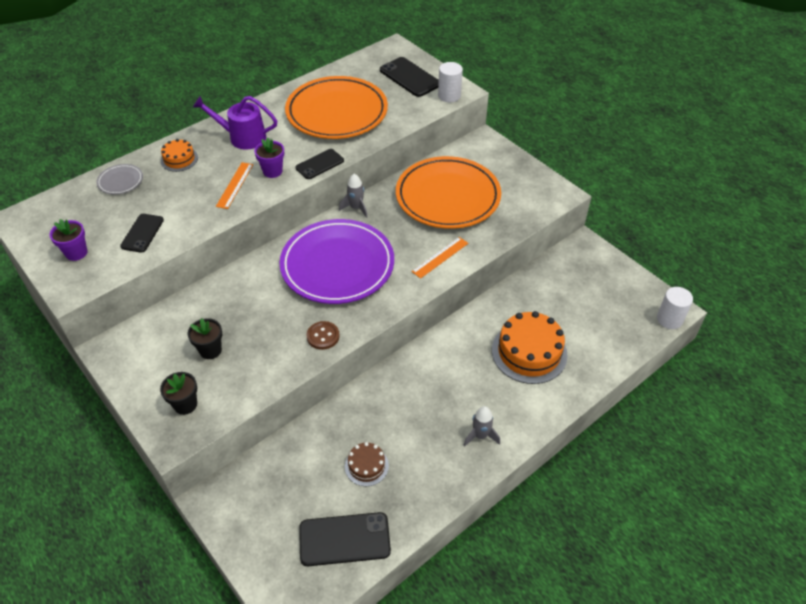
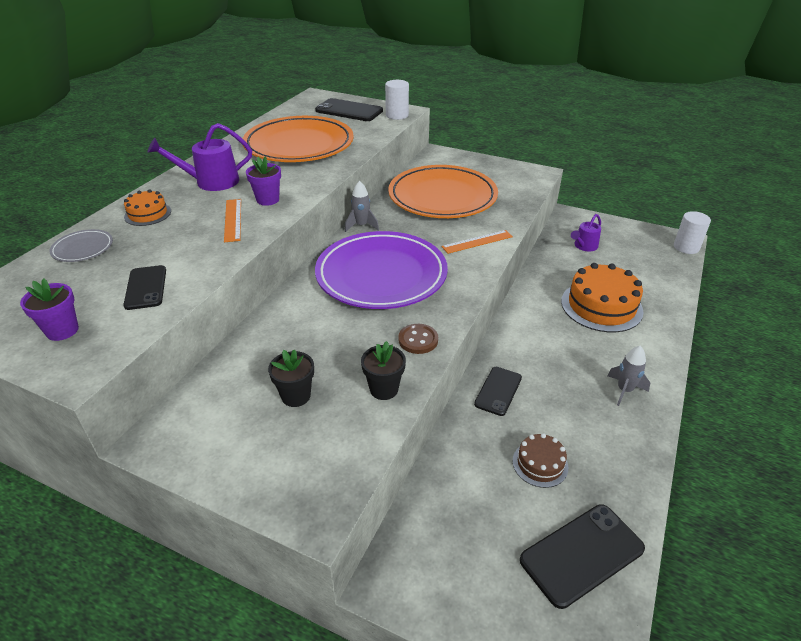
camera: 25 degrees left, 10 degrees down
(185, 404) = (305, 466): black flower pot -> black flower pot (384, 389)
(319, 164) = (315, 184): black phone -> black phone (498, 391)
(440, 257) = (477, 241): orange ruler -> orange ruler turned 45 degrees clockwise
(568, 284) = (584, 246): none -> purple watering can

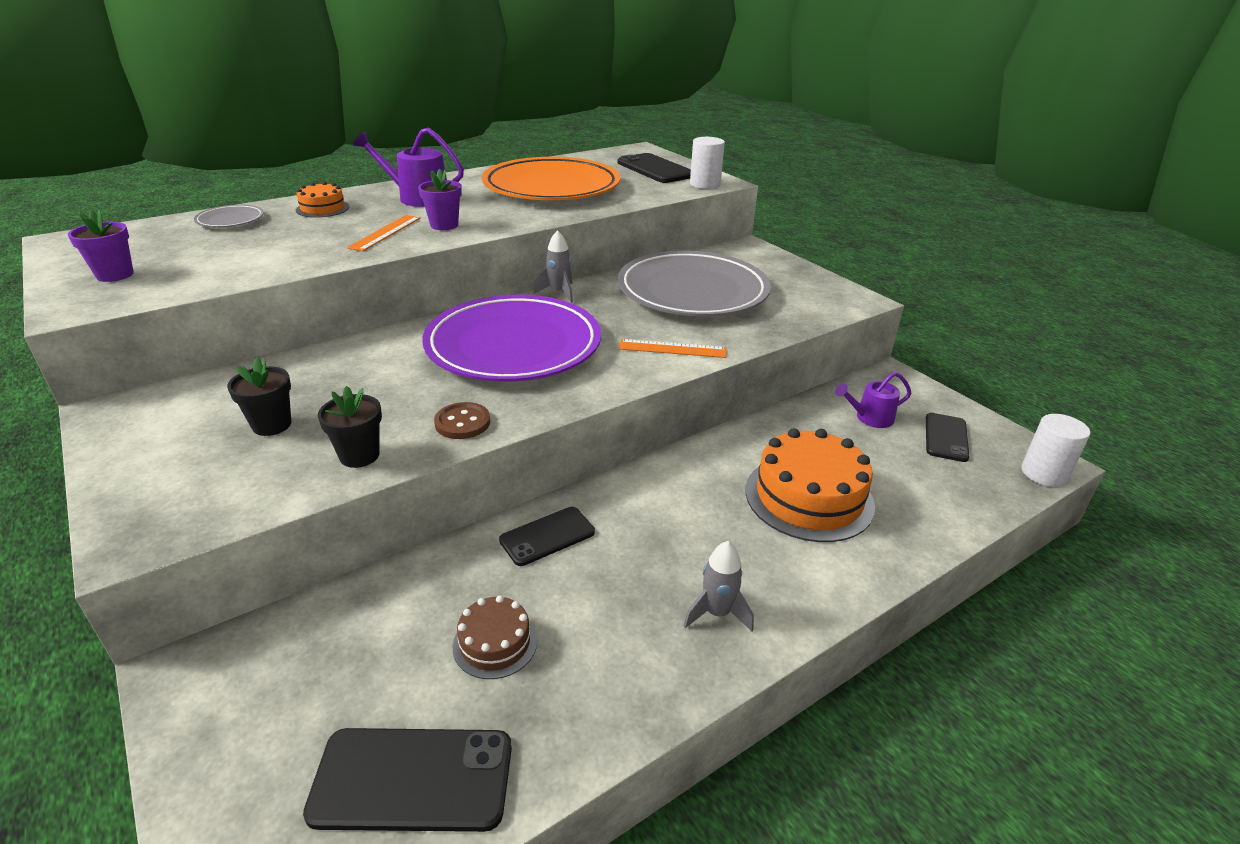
camera: 30 degrees right, 5 degrees down
(146, 287) = (225, 264): black phone -> black phone (946, 437)
(442, 197) = (692, 291): orange plate -> grey plate

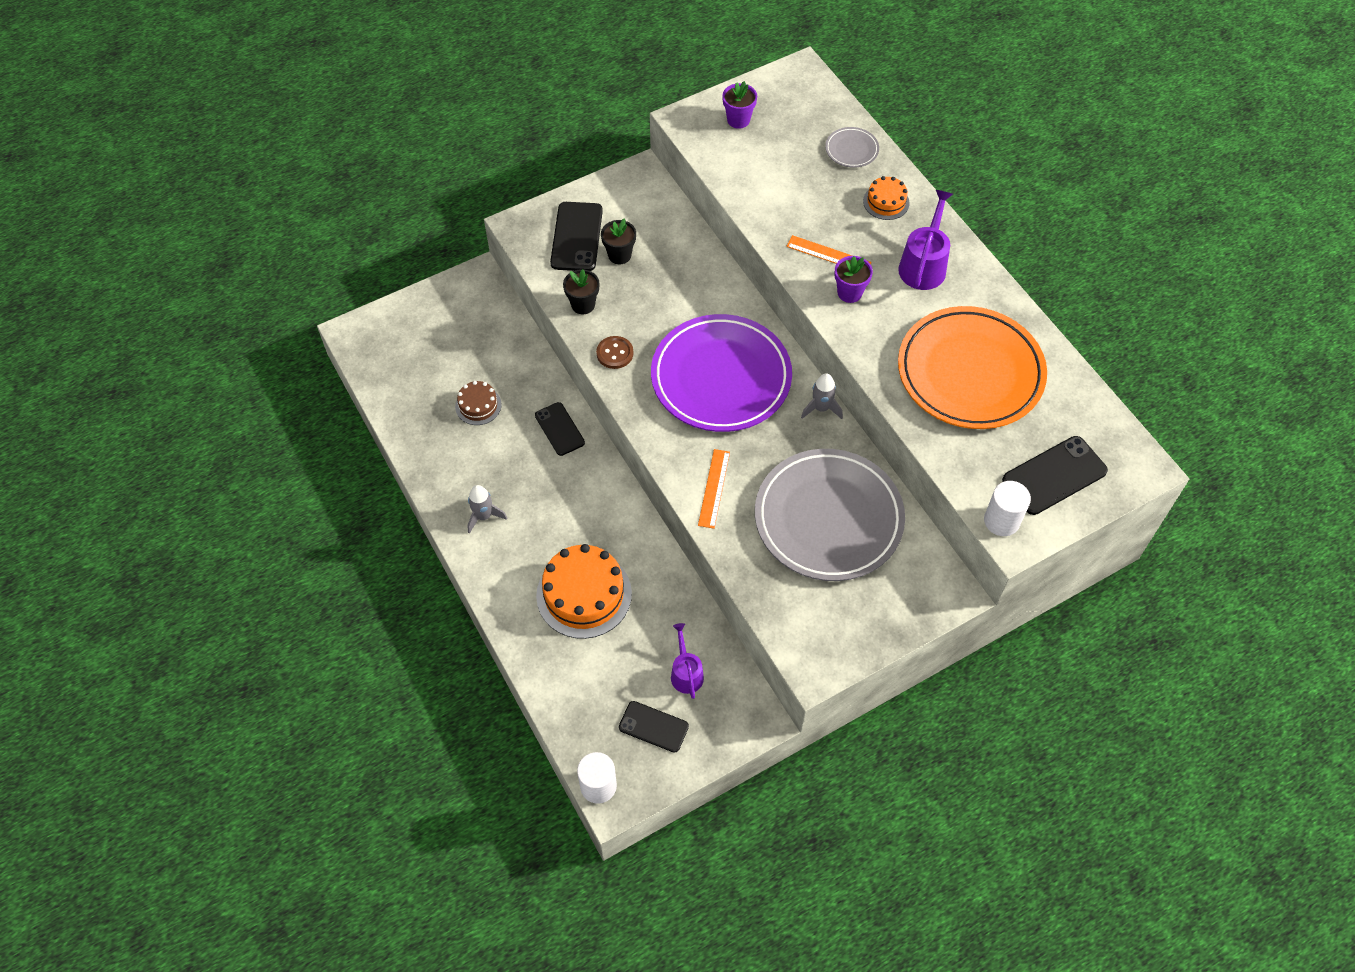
camera: 95 degrees right, 25 degrees up
(412, 779) = (406, 378): black phone -> black phone (576, 237)

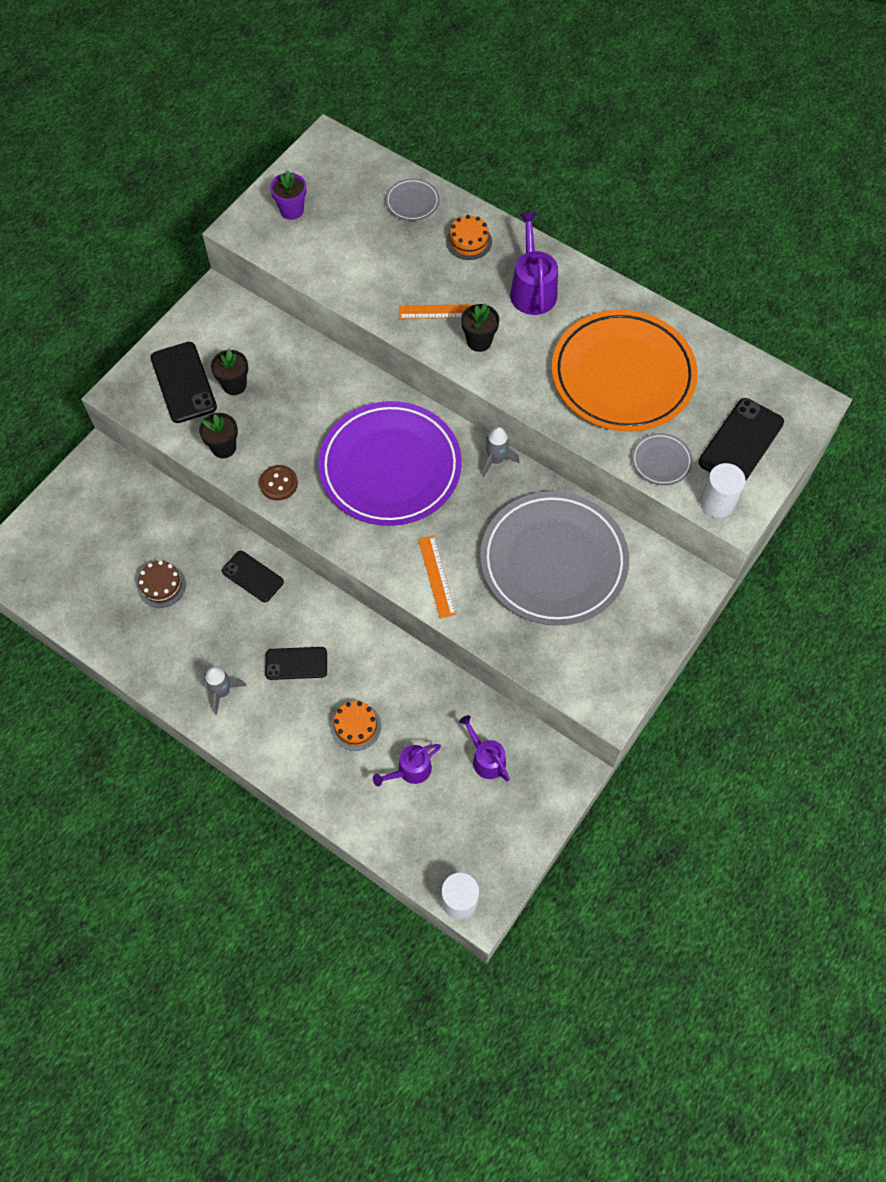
camera: 25 degrees left, 5 degrees up
(584, 594) = (355, 726): orange cake -> orange cake, size x0.52
(613, 653) = (410, 770): none -> purple watering can
(653, 727) = (482, 822): black phone -> black phone (296, 663)
(849, 293) = (479, 341): purple flower pot -> black flower pot
(966, 462) = (661, 461): none -> grey plate

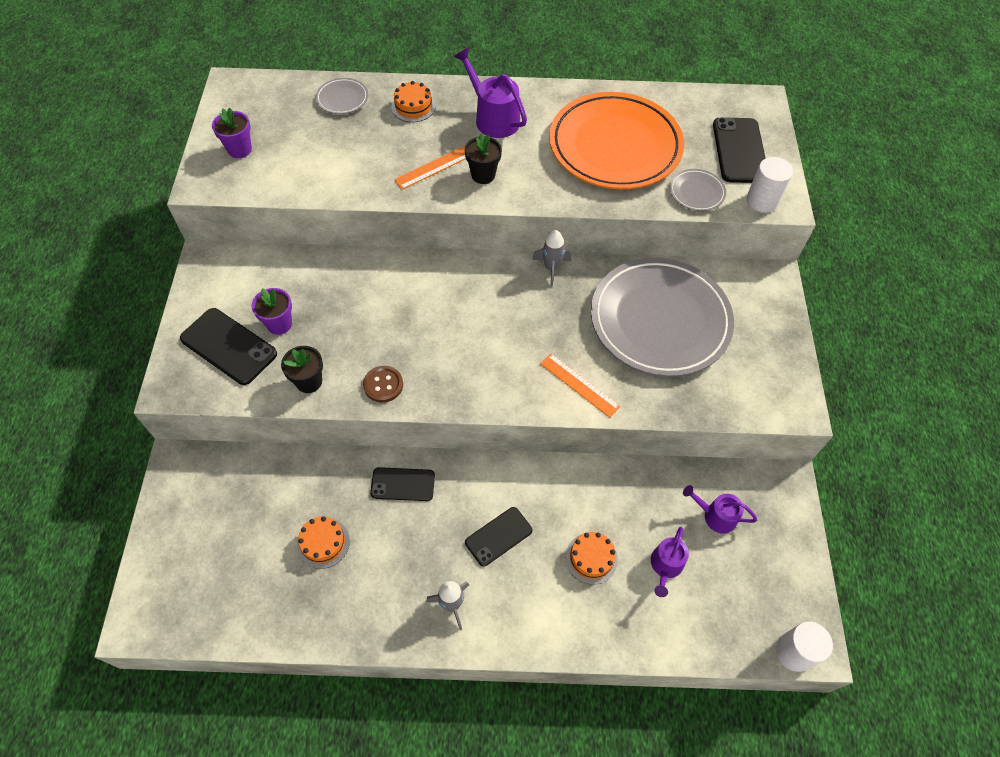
camera: 35 degrees left, 5 degrees down
(161, 585) = (323, 543): brown cake -> orange cake
(234, 385) = (279, 324): black flower pot -> purple flower pot
(390, 467) = (470, 319): purple plate -> none

